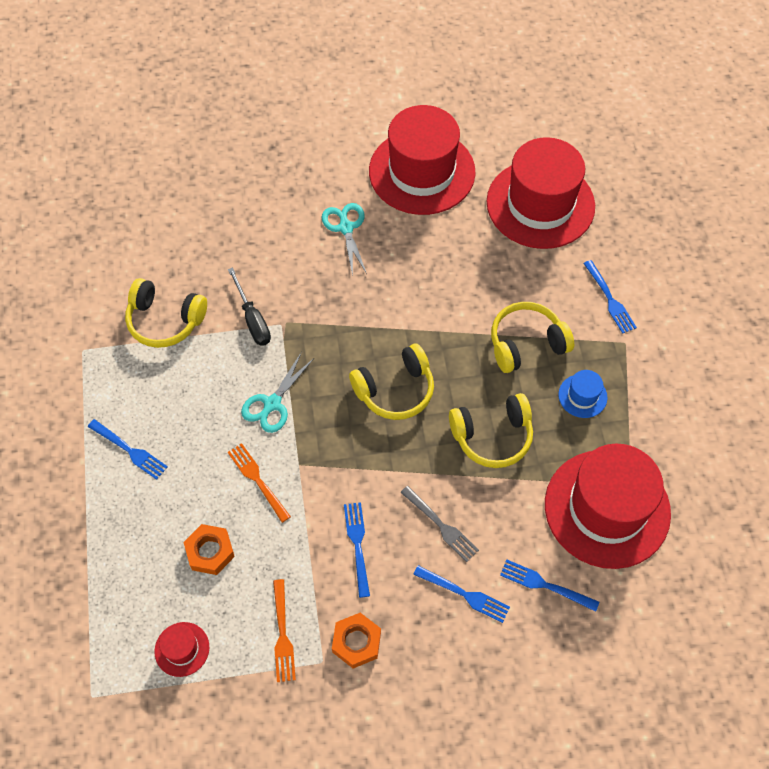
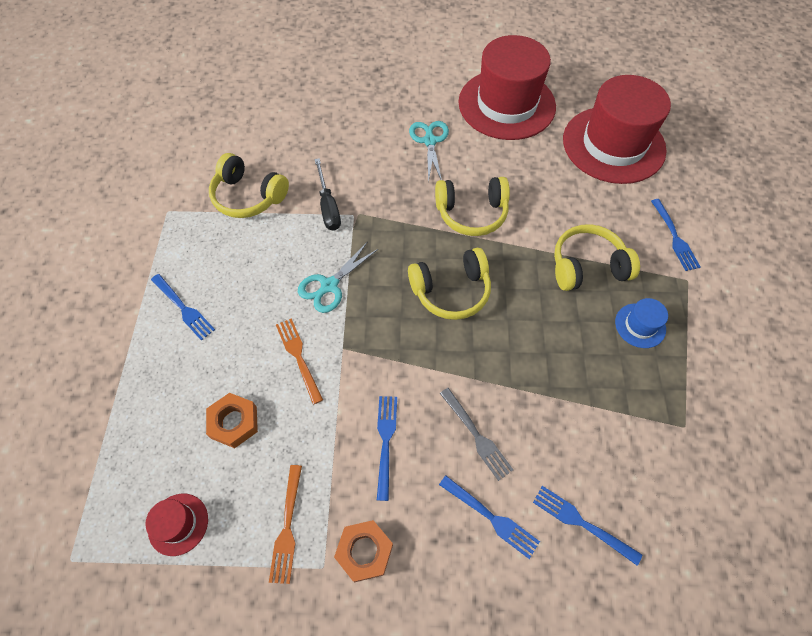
camera: 10 degrees right, 0 degrees up
(492, 436) = (542, 351): yellow headphones -> yellow headphones (471, 213)
(607, 508) = (658, 447): red hat -> none

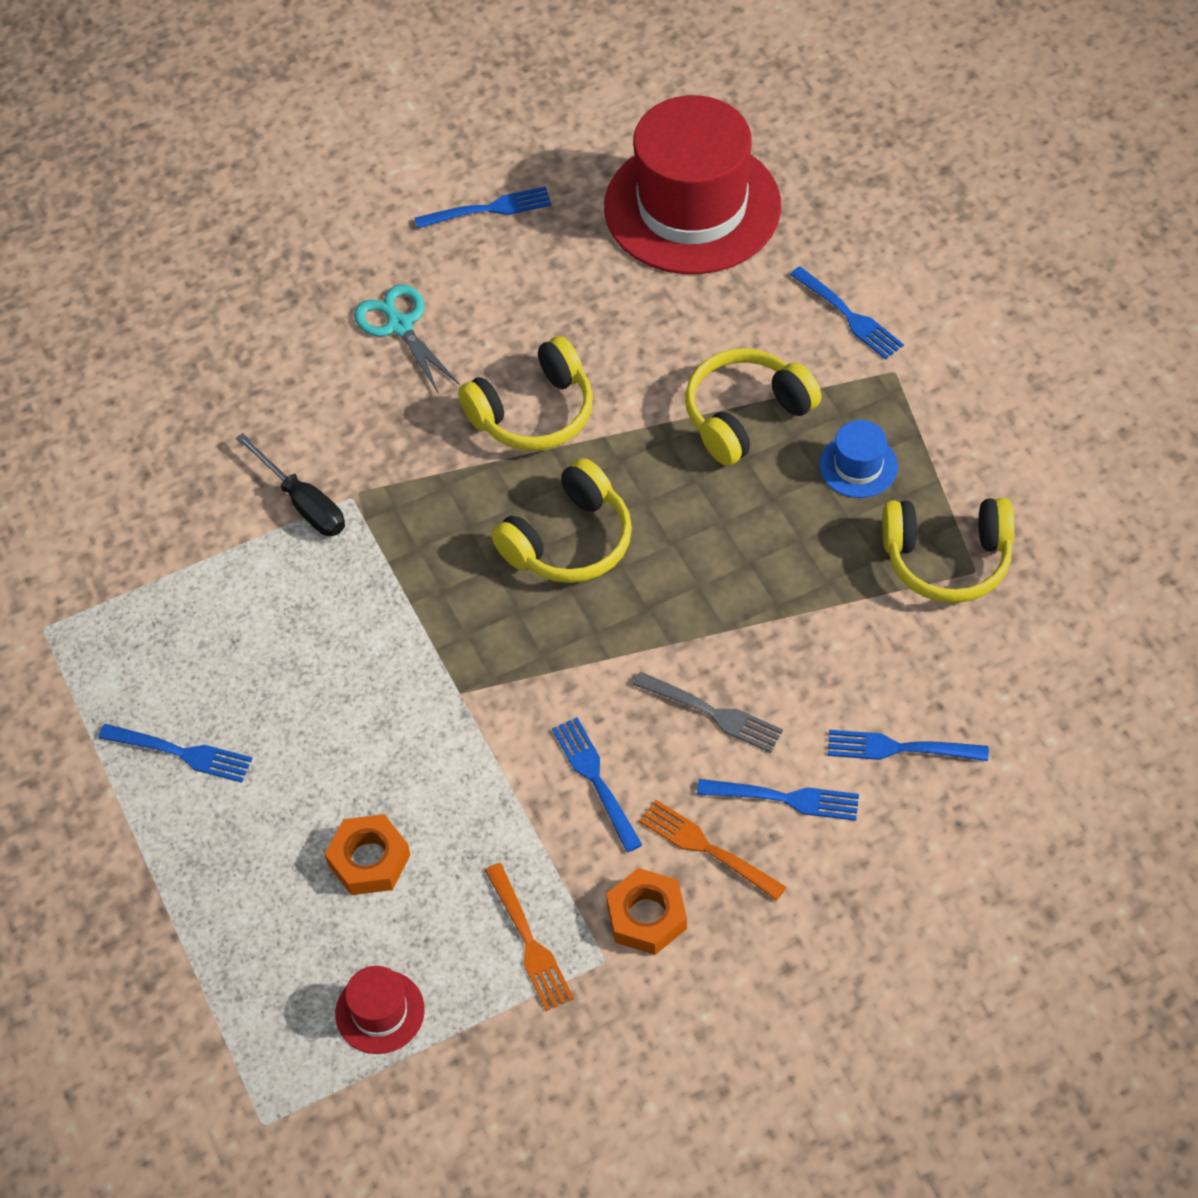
camera: 25 degrees left, 5 degrees down
(248, 196) = (162, 545): yellow headphones -> yellow headphones (947, 559)
(298, 357) = (403, 734): orange fork -> orange fork (707, 848)
(329, 286) = (383, 618): turquoise scissors -> none
(506, 104) = (489, 209): red hat -> blue fork

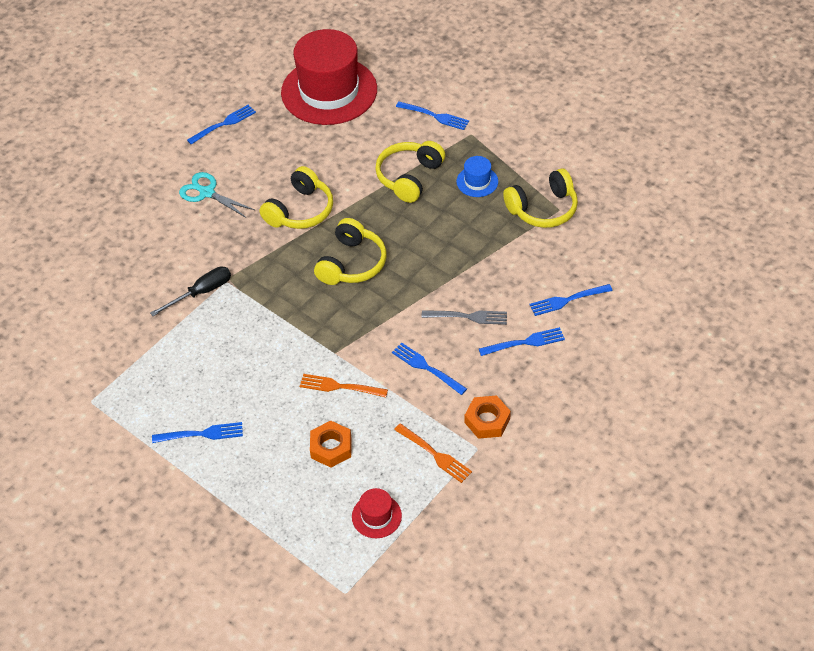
camera: 25 degrees left, 5 degrees down
(303, 502) = (201, 292): black screwdriver -> black screwdriver turned 60 degrees counterclockwise
(707, 848) = (499, 379): orange fork -> orange fork (340, 386)

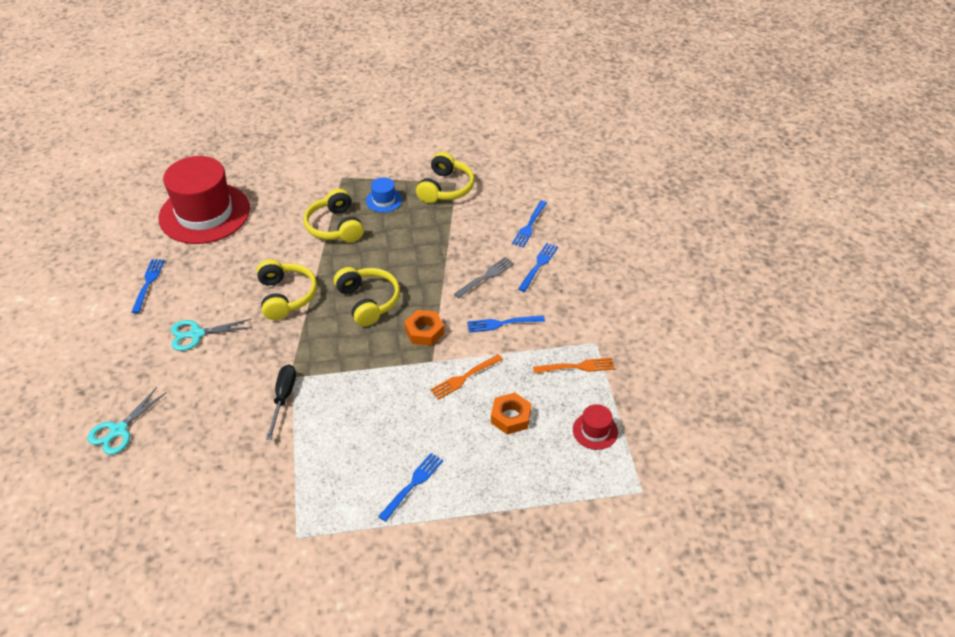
camera: 50 degrees left, 5 degrees down
(80, 228) = (118, 430): none -> turquoise scissors
(435, 116) = (303, 182): blue fork -> none
(487, 420) = (579, 323): orange nut -> orange nut (424, 331)

